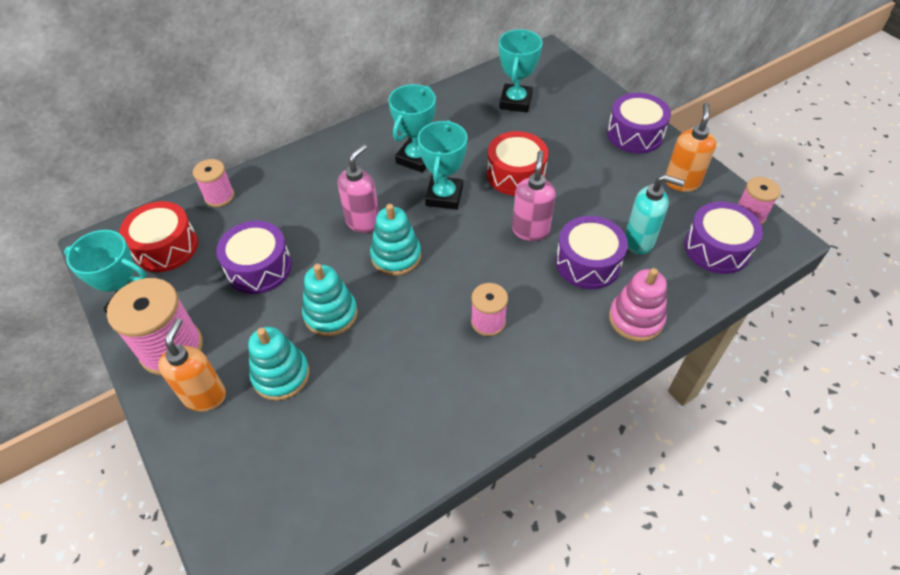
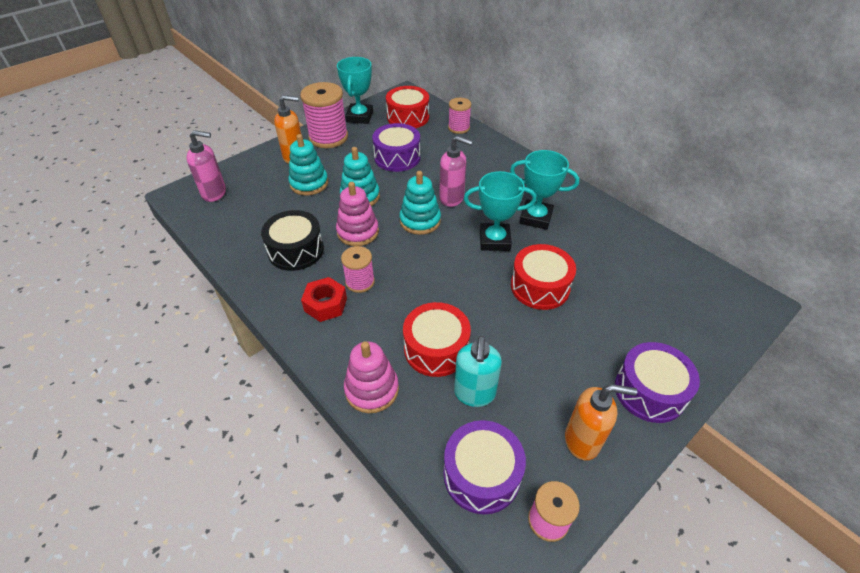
camera: 80 degrees right, 5 degrees down
(401, 320) = (358, 232): none -> pink stacking toy
(421, 390) = (296, 250): none -> black drum
(515, 102) = (651, 278): turquoise trophy -> none
(519, 357) = (325, 304): none -> red nut
(530, 230) = (468, 303): pink soap dispenser -> pink soap dispenser (214, 193)
(588, 263) = (436, 349): purple drum -> red drum

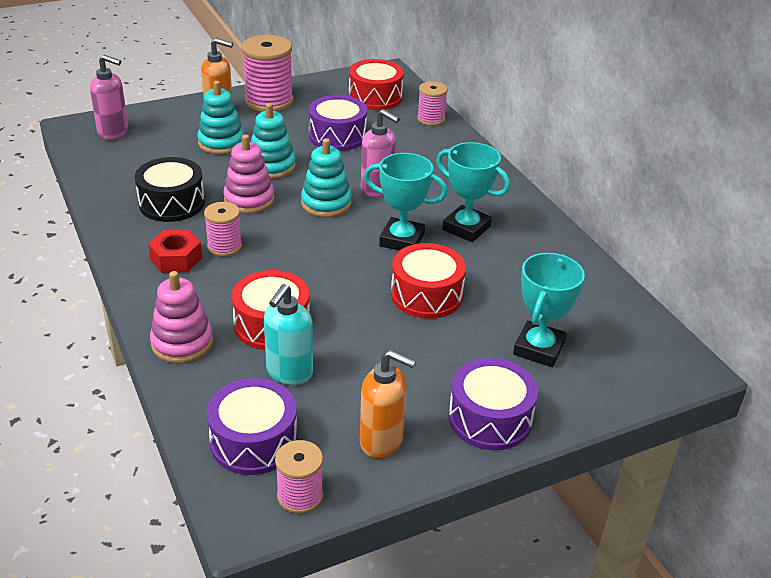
camera: 15 degrees right, 10 degrees down
(359, 117) = (317, 87): turquoise trophy -> turquoise trophy (538, 348)

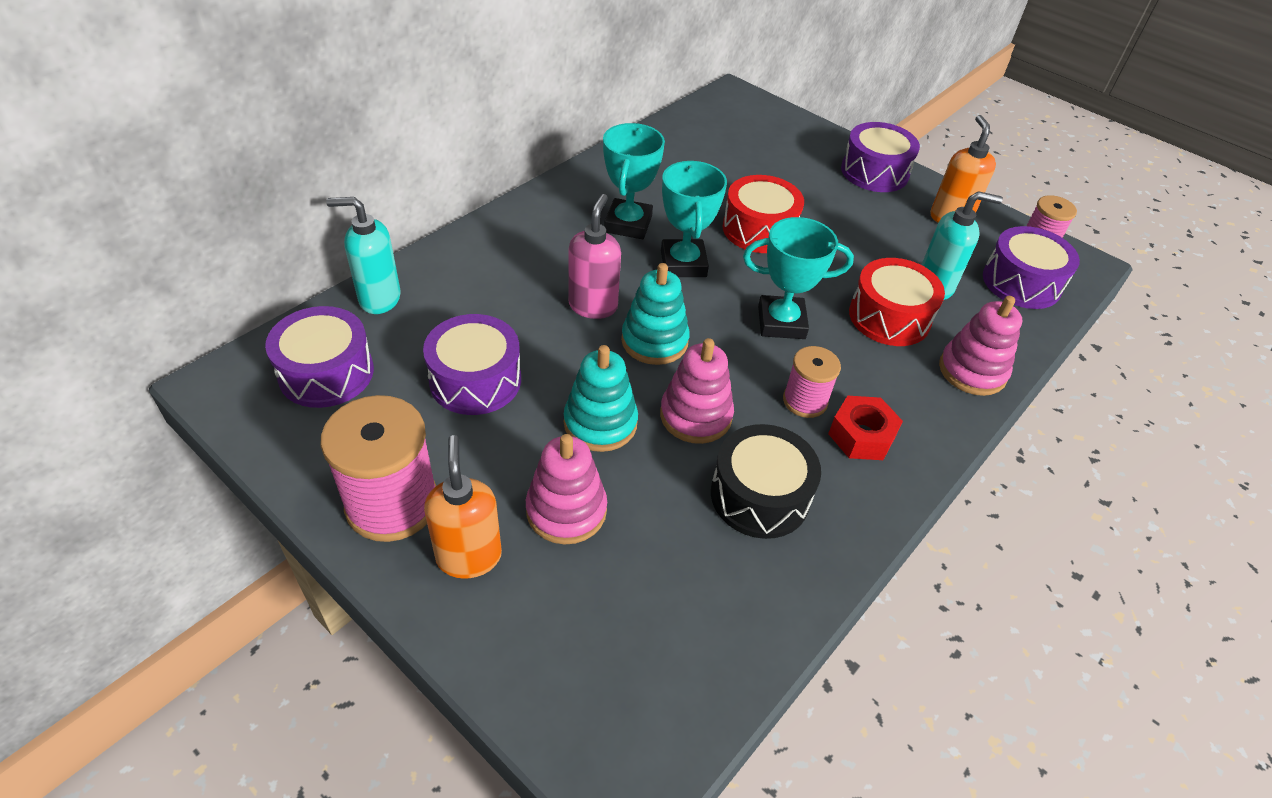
camera: 115 degrees left, 10 degrees up
(113, 132) = (615, 694): pink soap dispenser -> none
(221, 143) = (566, 510): turquoise stacking toy -> pink stacking toy
(375, 97) = (326, 373): red drum -> purple drum
(431, 119) = (379, 299): pink spool -> turquoise soap dispenser
(538, 348) = (775, 159): turquoise trophy -> turquoise trophy (781, 322)

